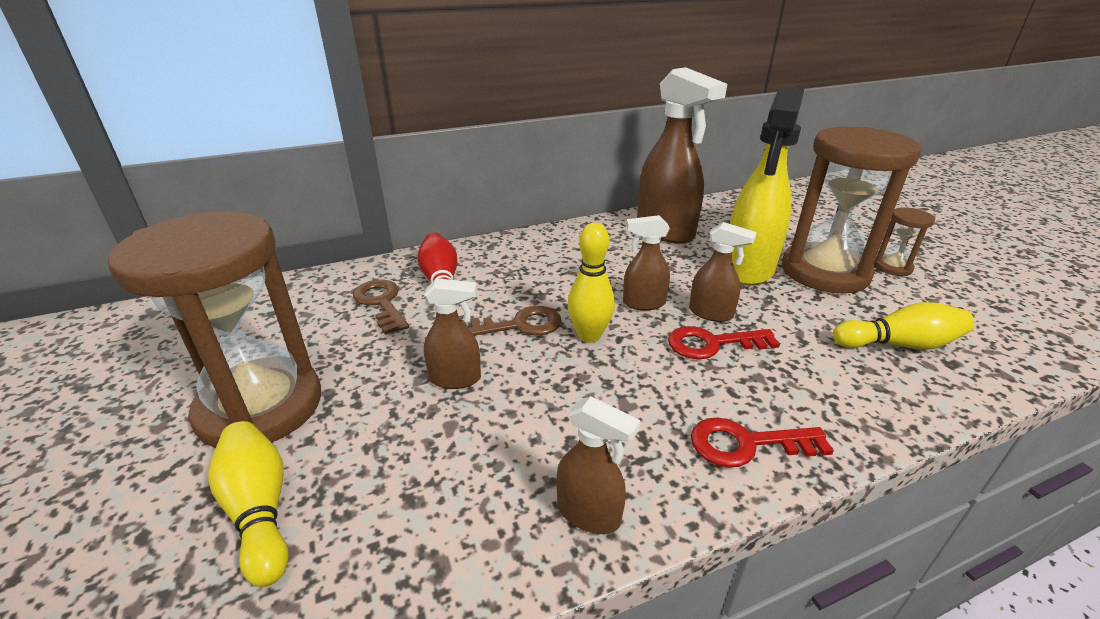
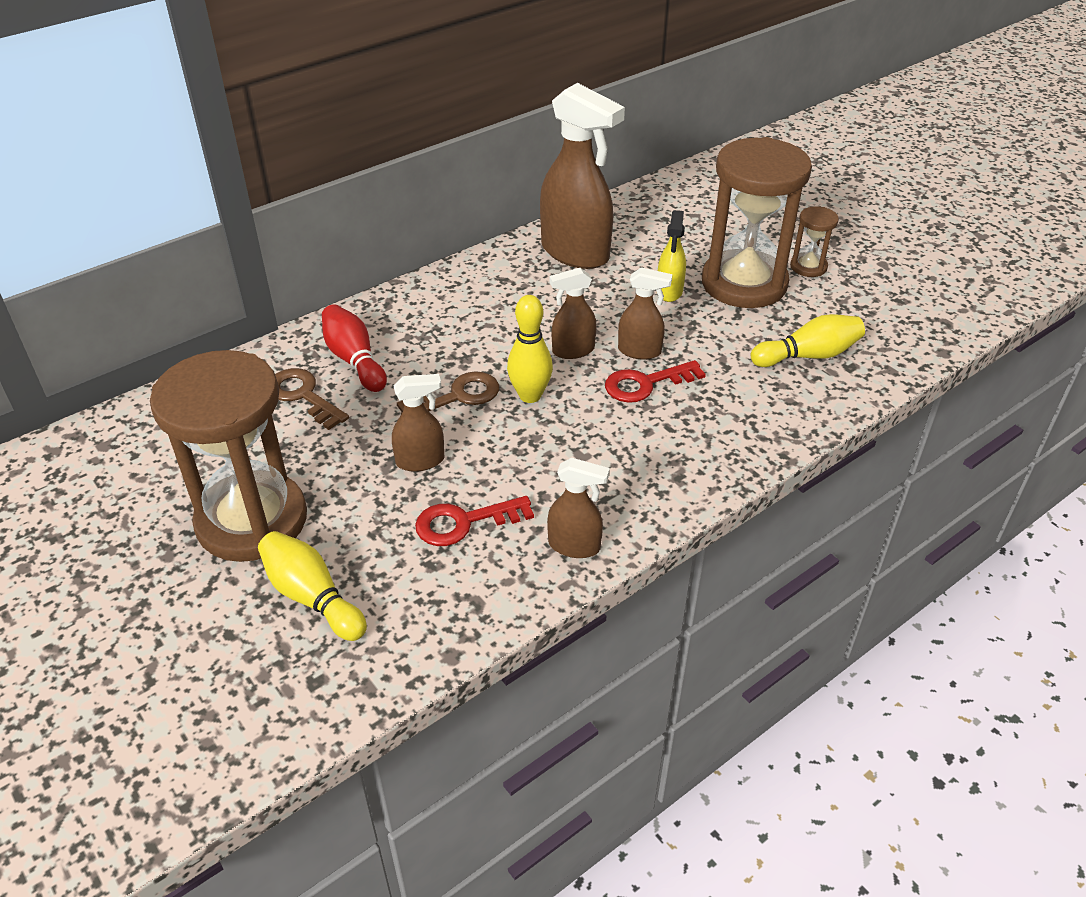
camera: 15 degrees left, 10 degrees up
(746, 444) = (685, 470): red key -> red key (464, 522)
(748, 269) = (669, 291): yellow spray bottle -> yellow spray bottle, size x0.50

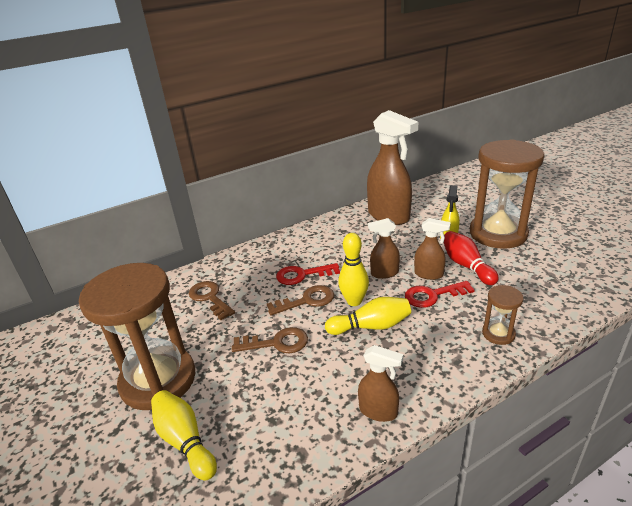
camera: 10 degrees right, 10 degrees down
(354, 360) = (245, 277): red bowling pin -> red bowling pin (466, 266)
(420, 461) = (276, 343): brown spray bottle -> brown key
(464, 522) = (300, 389): red key -> red key (302, 275)
(808, 267) = (540, 224): brown hourglass -> brown hourglass (498, 334)
(808, 356) = (546, 279): yellow bowling pin -> yellow bowling pin (371, 326)

